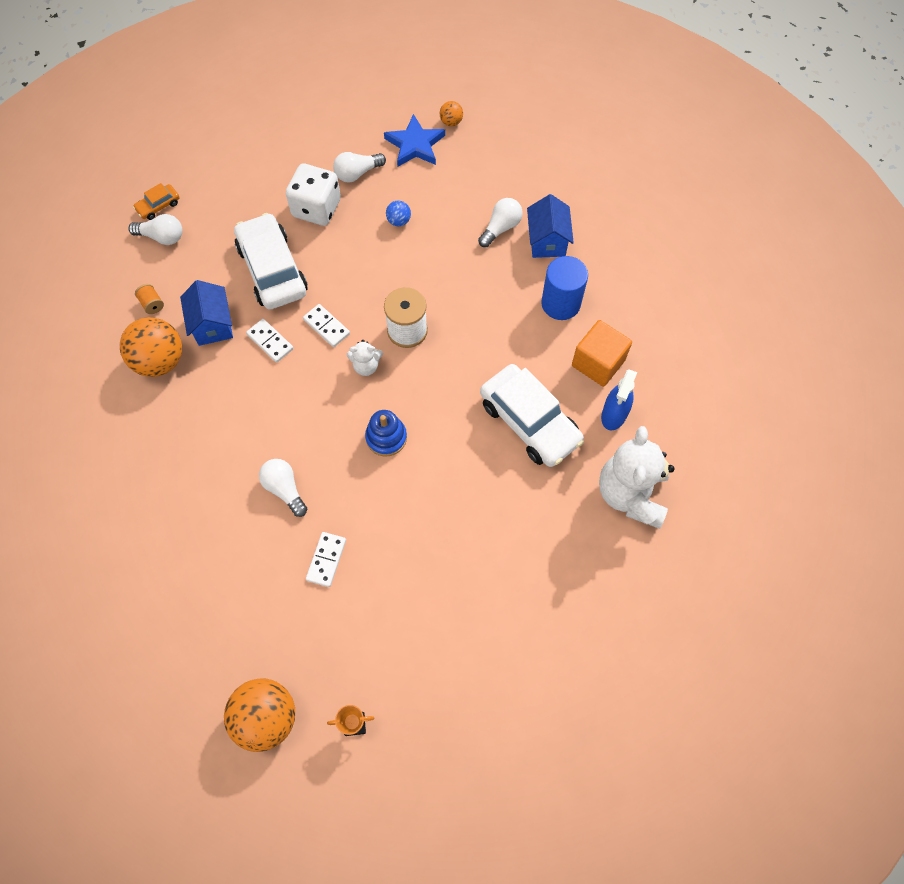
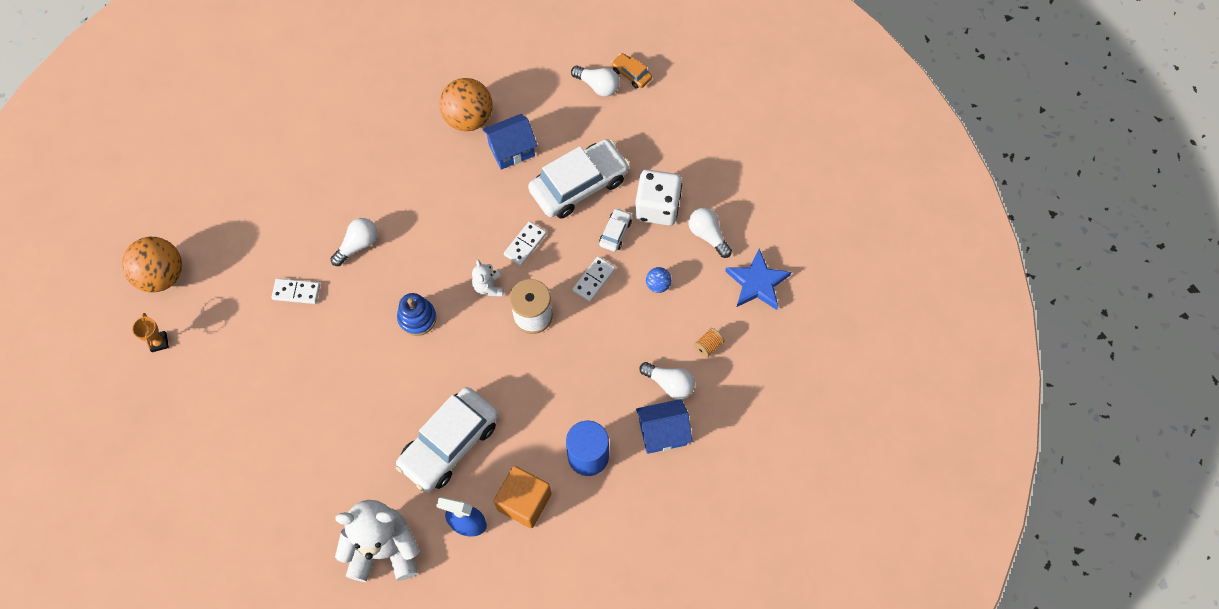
camera: 80 degrees right, 0 degrees up
(152, 304) = (525, 97): orange spool -> orange spool (708, 346)
(162, 237) = (598, 86): white light bulb -> white light bulb turned 60 degrees counterclockwise
(270, 342) = (501, 200): white domino -> white domino (593, 280)
(334, 247) = (615, 233): none -> white car
(451, 122) = (796, 313): orange ball -> none

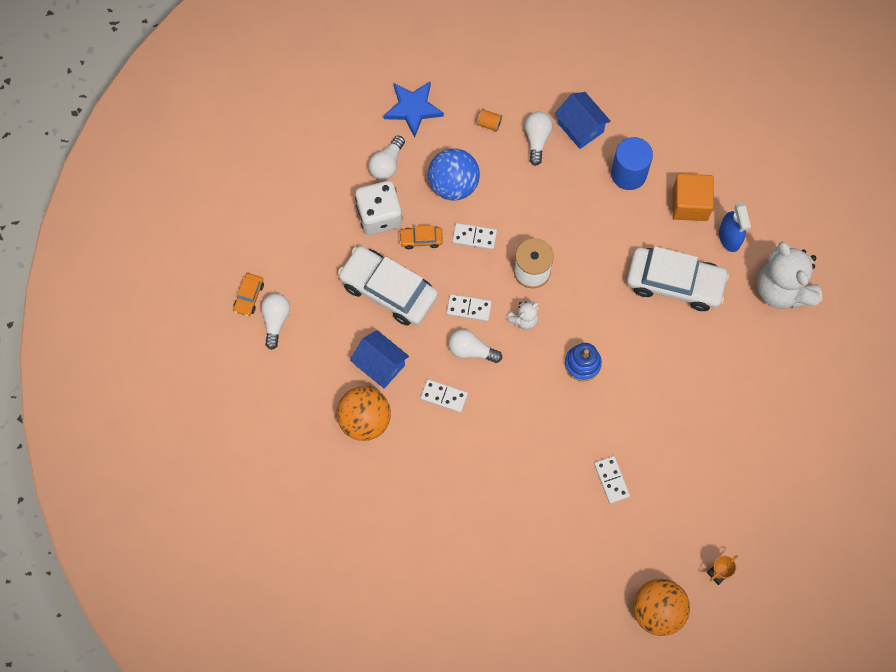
camera: 115 degrees left, 5 degrees up
(358, 245) = (541, 451): white light bulb -> white light bulb (471, 350)
(454, 188) = (444, 396): none -> white domino
(615, 233) = (421, 239): white car -> orange car
(658, 285) = (453, 184): blue ball -> blue ball, size x2.16

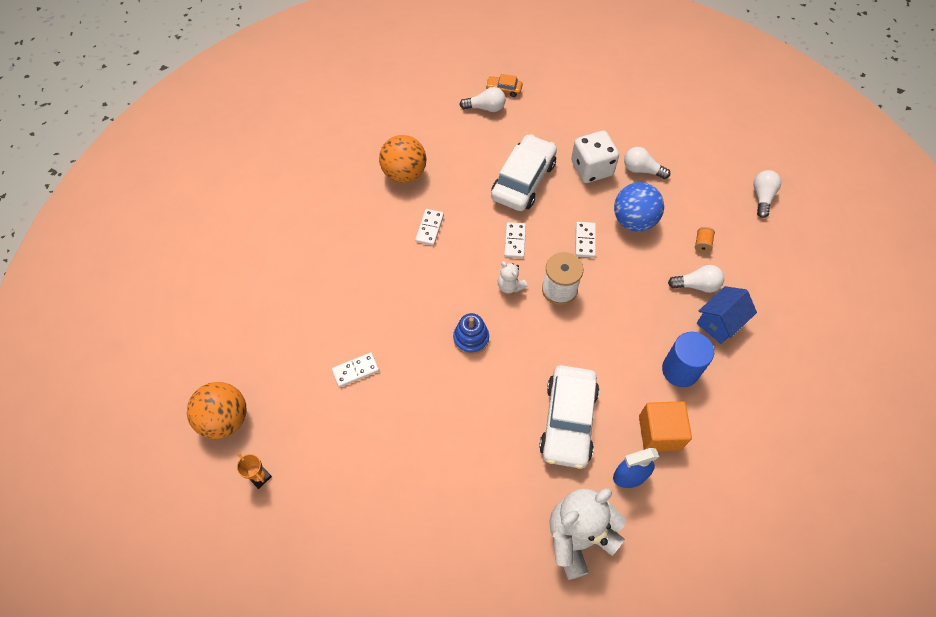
camera: 85 degrees right, 10 degrees down
(380, 365) = (454, 180): blue house -> none
(413, 108) = (701, 184): blue star -> none
(421, 239) = (575, 200): orange car -> none
(471, 350) = (474, 246): white light bulb -> white light bulb (762, 197)

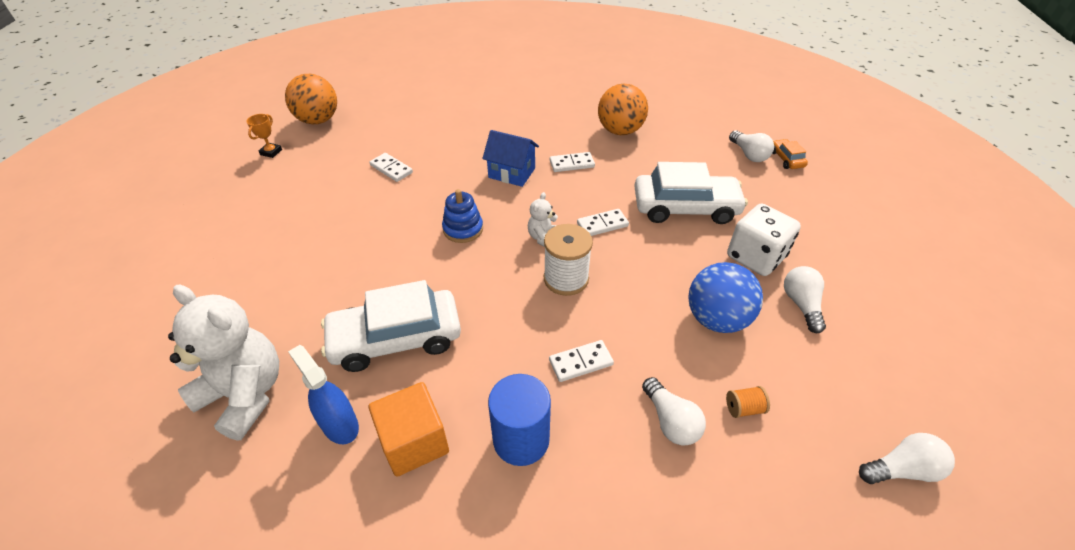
camera: 65 degrees right, 15 degrees down
(585, 240) = (649, 281): white domino -> white domino (581, 362)
(719, 322) = (627, 470): blue house -> blue house (512, 173)

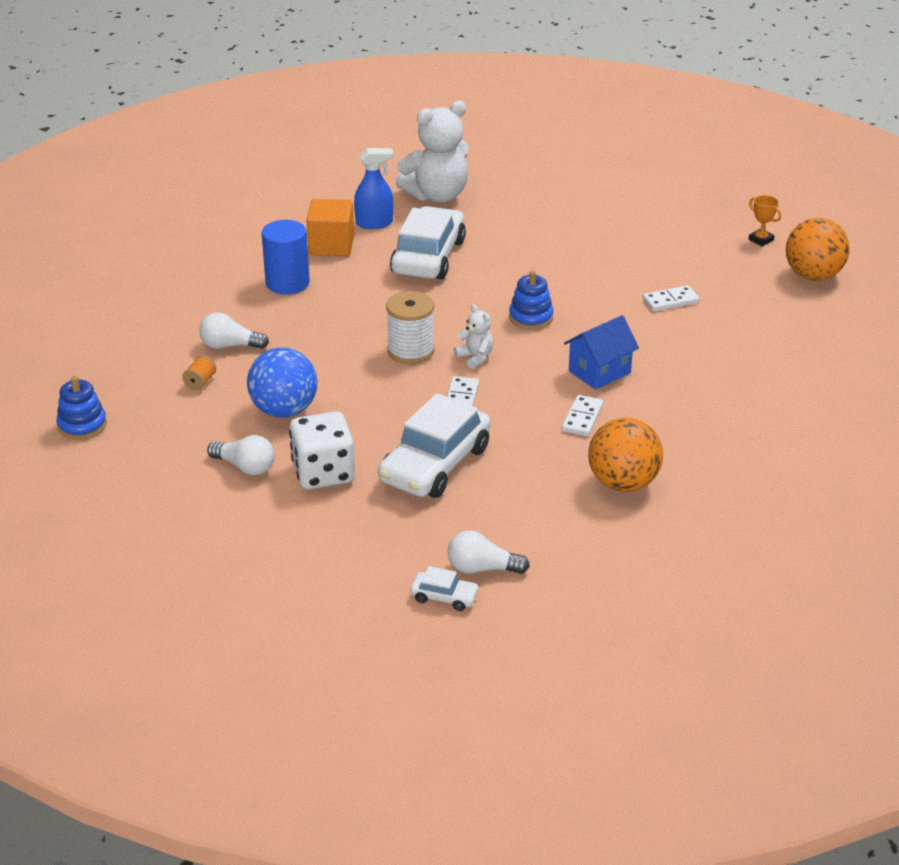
camera: 120 degrees right, 10 degrees down
(581, 362) = (319, 327): white domino -> none
(786, 159) = (444, 597): orange car -> white car
(901, 469) = (82, 425): white light bulb -> blue stacking toy

